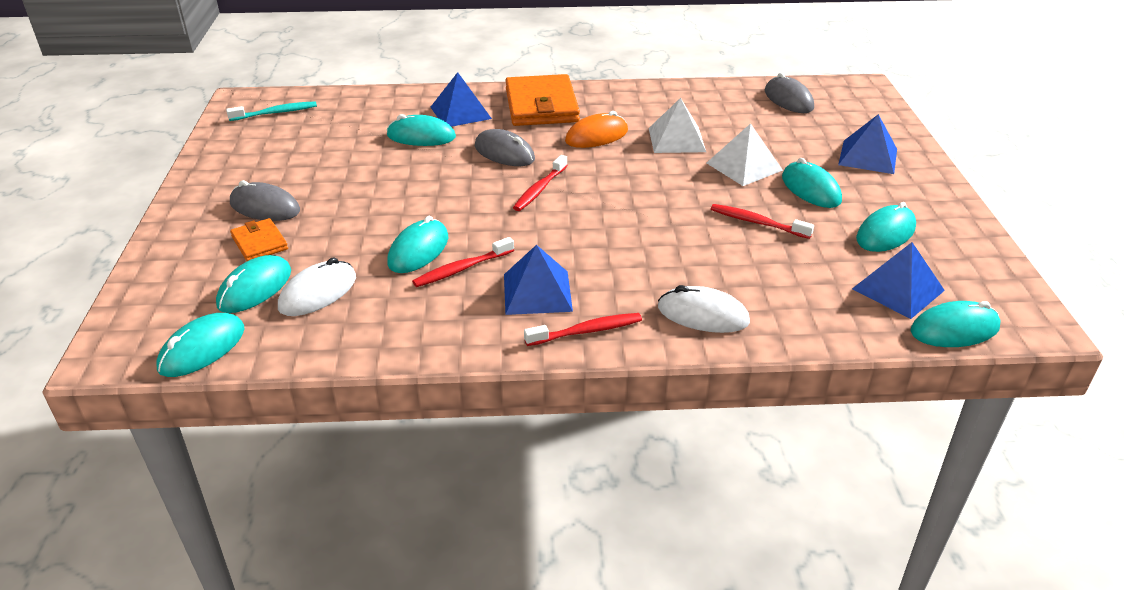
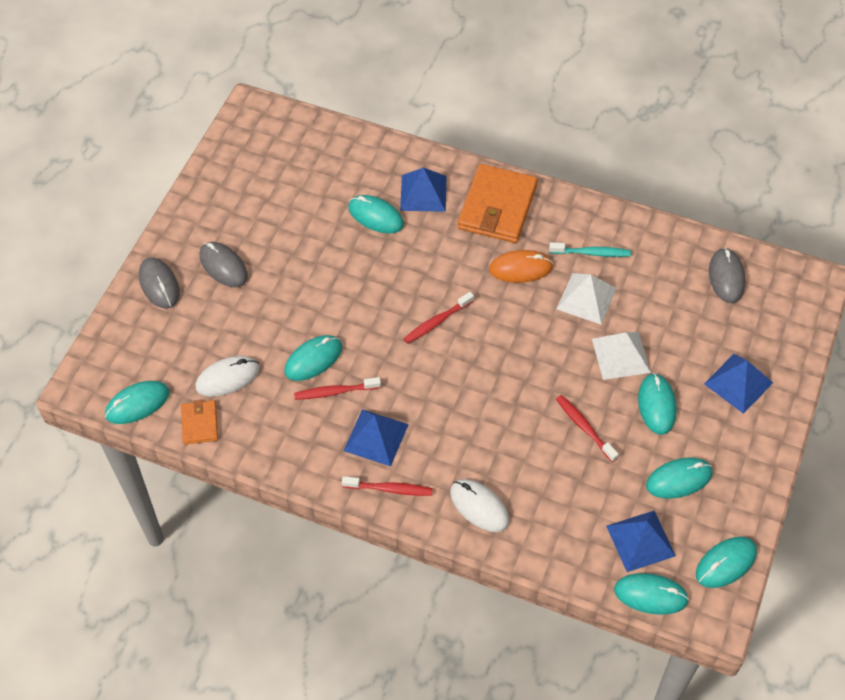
camera: 25 degrees right, 20 degrees up
(255, 288) = (188, 356): turquoise mouse -> turquoise mouse (725, 563)
(259, 243) = (206, 307): orange wallet -> orange wallet (200, 423)
(276, 113) = (272, 140): turquoise toothbrush -> turquoise toothbrush (592, 253)
(504, 153) = (432, 264): grey mouse -> grey mouse (159, 284)

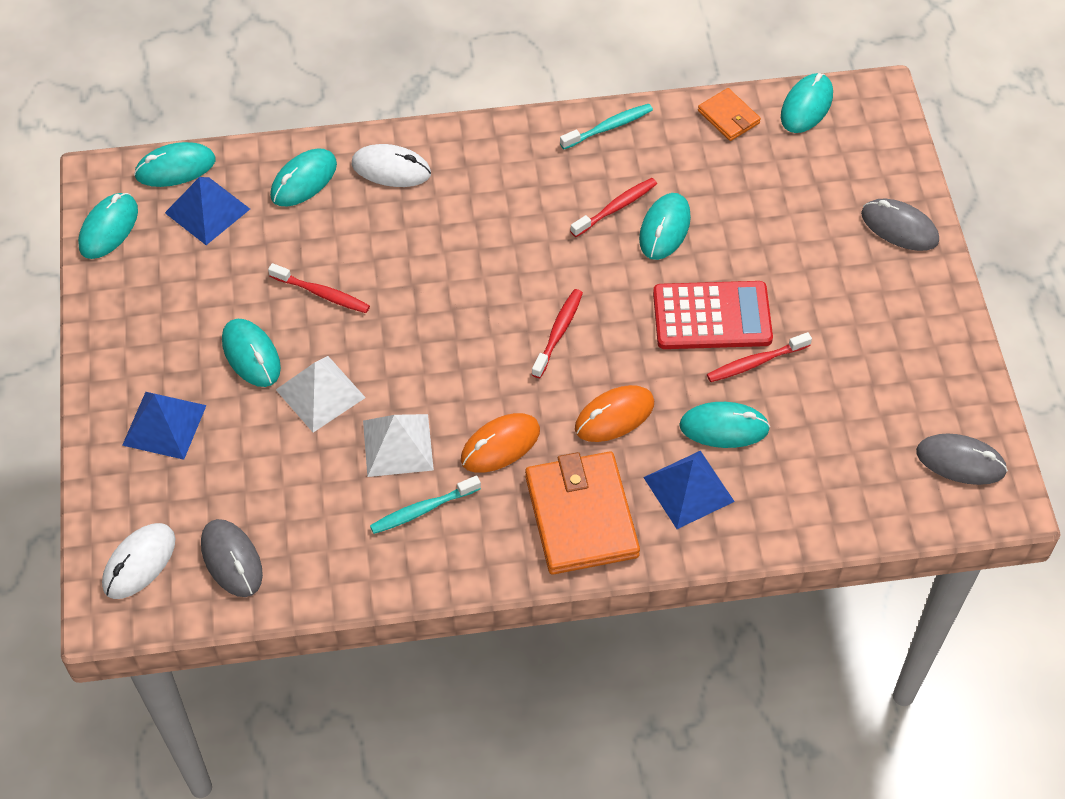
camera: 150 degrees right, 0 degrees up
(223, 266) = (849, 280): grey mouse -> grey mouse (960, 461)
(228, 378) = (739, 170): white mouse -> white mouse (139, 562)
(293, 460) = (609, 127): none -> turquoise toothbrush
(329, 285) = (712, 316): none -> red calculator
(376, 437) = (540, 184): blue pyramid -> none
(390, 489) = (492, 145): red toothbrush -> red toothbrush (755, 362)
(437, 253) = (614, 416): none -> orange mouse
(679, 479) = (192, 287): turquoise mouse -> turquoise mouse (304, 180)

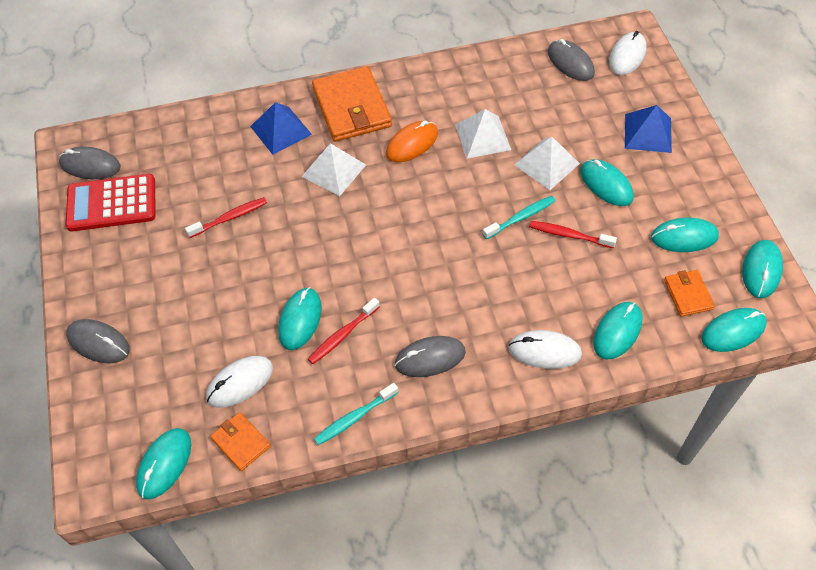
camera: 175 degrees right, 0 degrees up
(207, 211) = (688, 294): blue pyramid -> orange wallet
(422, 510) = (457, 101): turquoise toothbrush -> turquoise toothbrush (521, 217)
(520, 174) = (430, 358): none -> grey mouse
(558, 332) = (380, 224): red toothbrush -> none
(614, 416) = (334, 170): orange mouse -> white pyramid
(712, 316) = (262, 249): red calculator -> red calculator (111, 203)
(724, 427) = (255, 171): turquoise mouse -> turquoise mouse (684, 237)
(732, 171) = (240, 383): none -> white mouse

